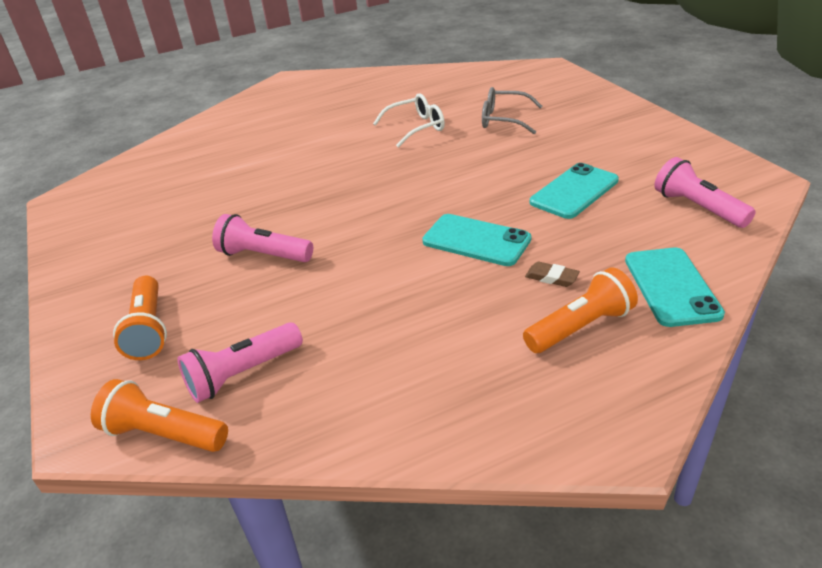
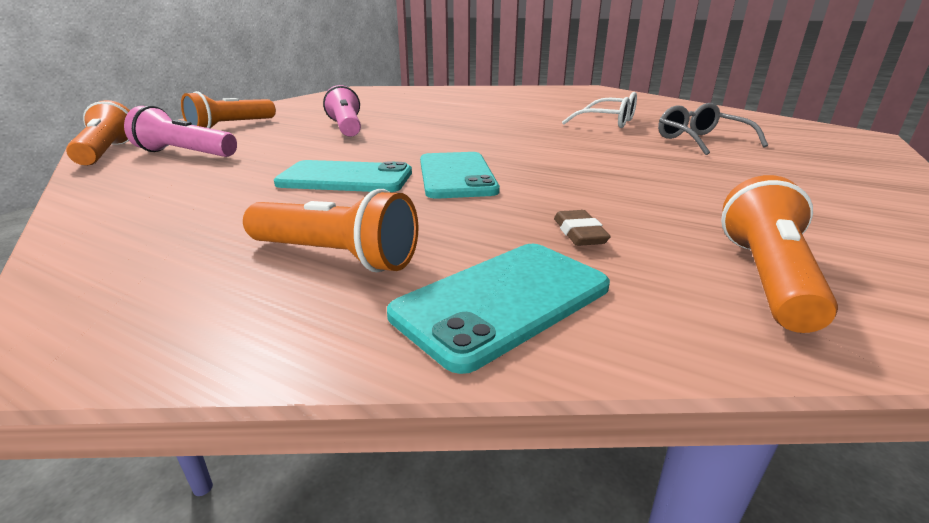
camera: 50 degrees right, 10 degrees down
(551, 277) = (429, 220): brown eraser -> brown eraser (579, 233)
(574, 191) = (632, 194): turquoise phone -> turquoise phone (345, 178)
(697, 207) = (766, 277): pink flashlight -> orange flashlight

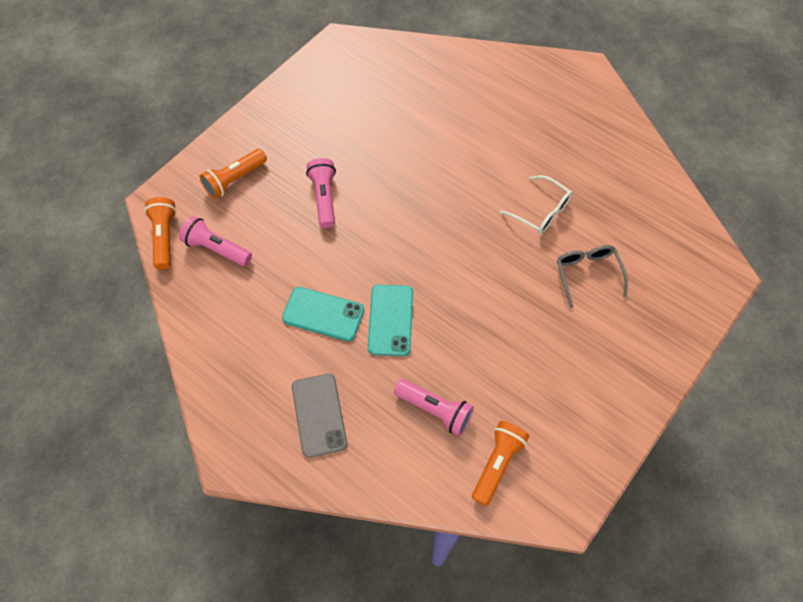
camera: 10 degrees right, 35 degrees up
(336, 257) = (319, 415): orange flashlight -> grey phone
(502, 300) = (382, 462): turquoise phone -> none
(579, 233) = (435, 410): brown eraser -> pink flashlight

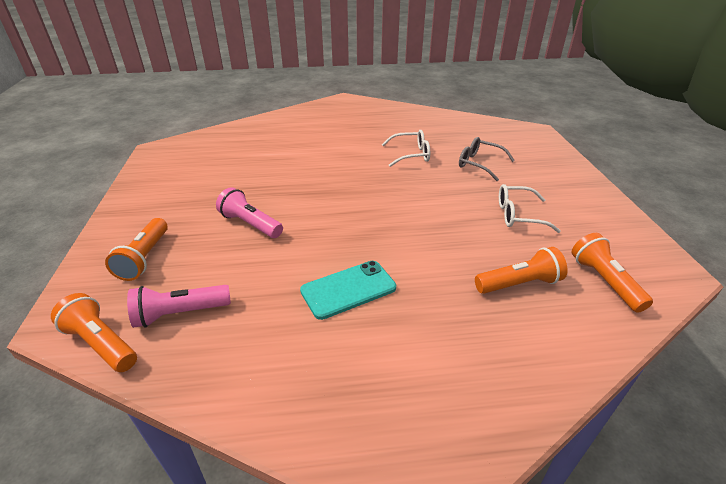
camera: 45 degrees left, 25 degrees down
(319, 415) = (448, 360): grey phone -> none
(390, 320) = (405, 257): turquoise phone -> none
(435, 410) = (519, 284): pink flashlight -> orange flashlight
(530, 357) = (519, 215): none -> white glasses

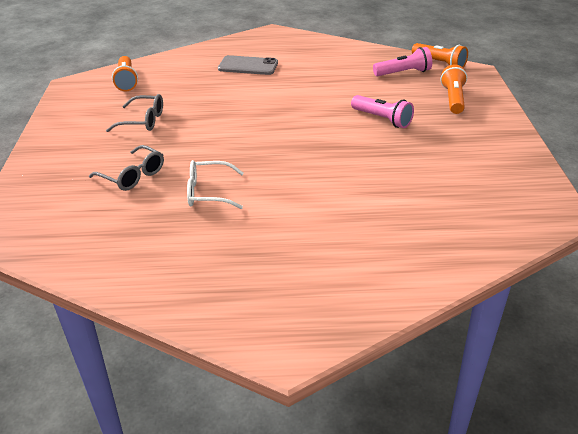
camera: 175 degrees left, 0 degrees up
(348, 289) = (299, 80): turquoise phone -> none
(437, 325) = (248, 66): none -> grey phone
(519, 215) = (142, 121): white glasses -> grey glasses
(519, 284) = (184, 81): orange flashlight -> none

